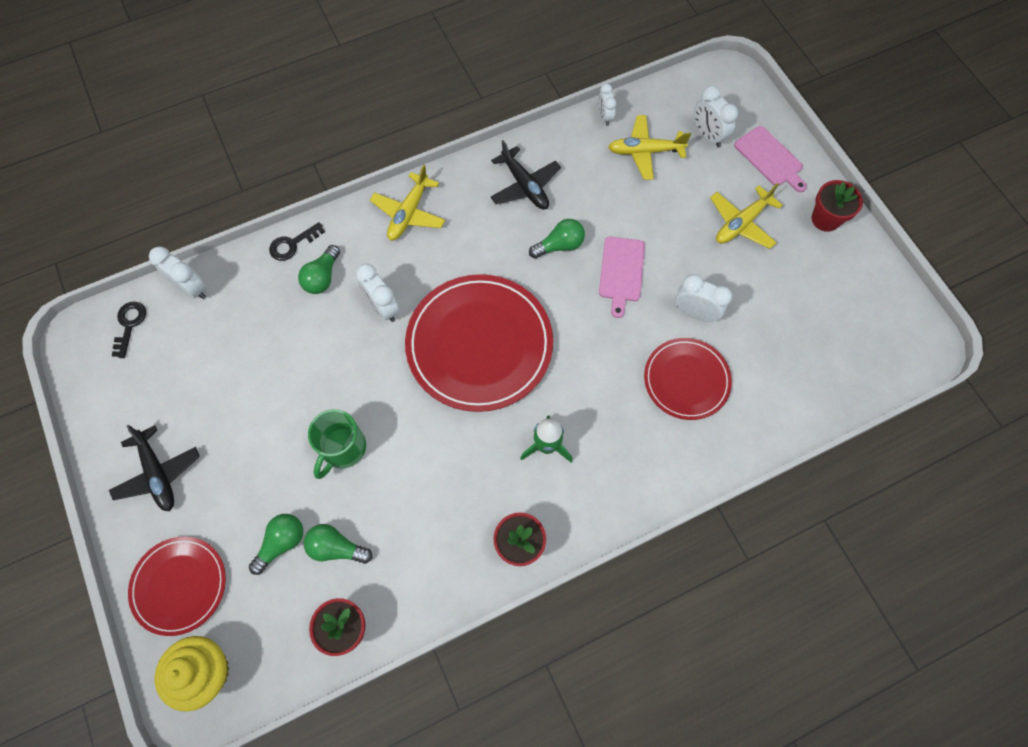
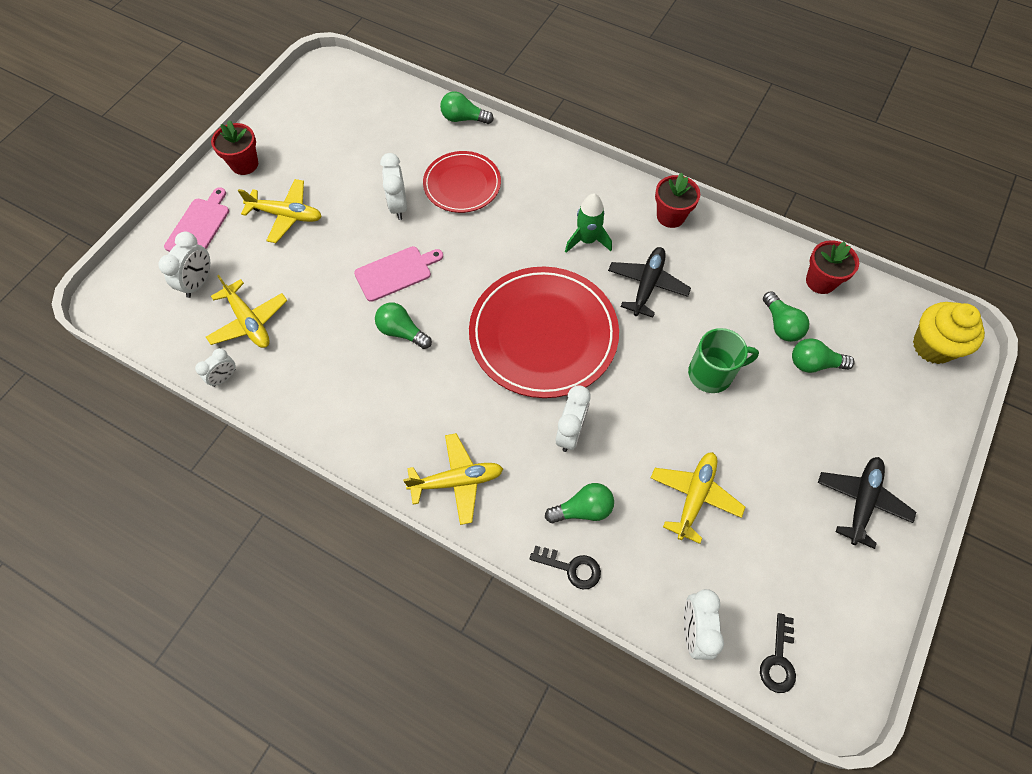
camera: 125 degrees left, 5 degrees down
(129, 325) = (778, 659): black key -> black key turned 45 degrees counterclockwise
(179, 585) = (909, 411): red plate -> none
(267, 356) = (694, 496): none -> yellow plane
(525, 186) = (354, 398): black plane -> black plane (647, 285)
(775, 433) = (463, 118): none -> green light bulb

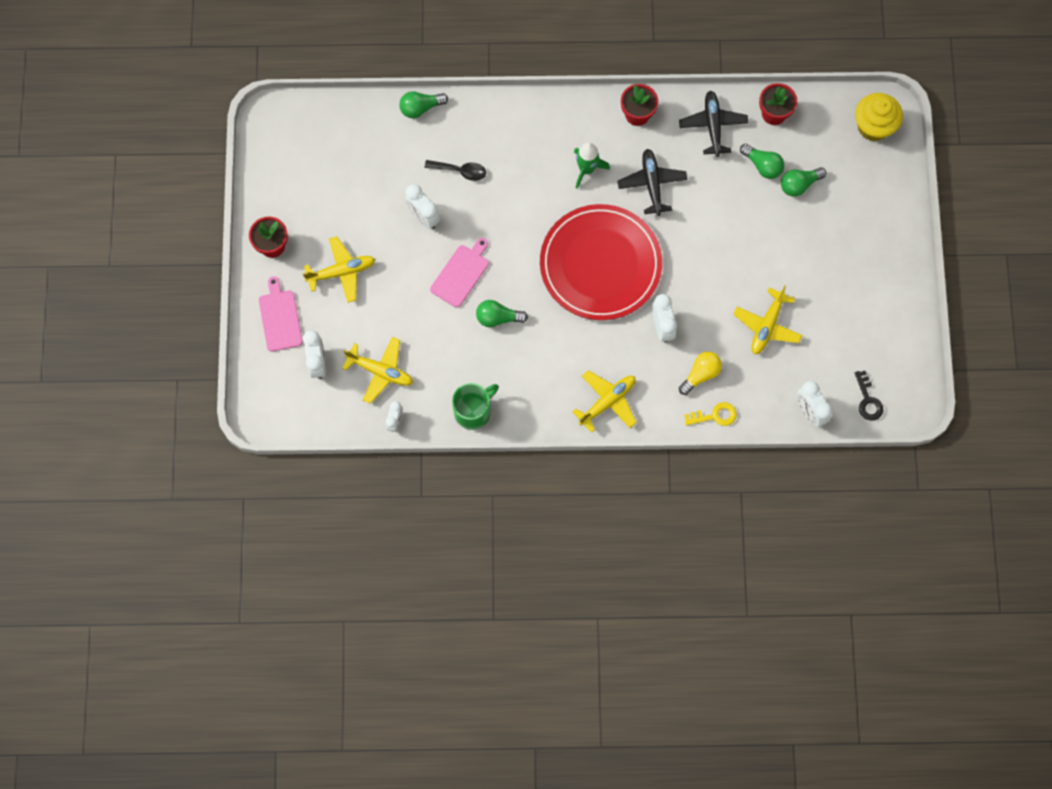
camera: 30 degrees left, 10 degrees up
(462, 184) = (460, 171): red plate -> black spoon
(571, 568) = (714, 416): black key -> yellow key
(583, 509) = (700, 374): green light bulb -> yellow light bulb
(694, 496) = (767, 326): yellow plane -> yellow plane turned 150 degrees counterclockwise
(712, 373) = (734, 230): green mug -> green mug (473, 411)
(861, 501) = (873, 270): black plane -> black plane (712, 125)

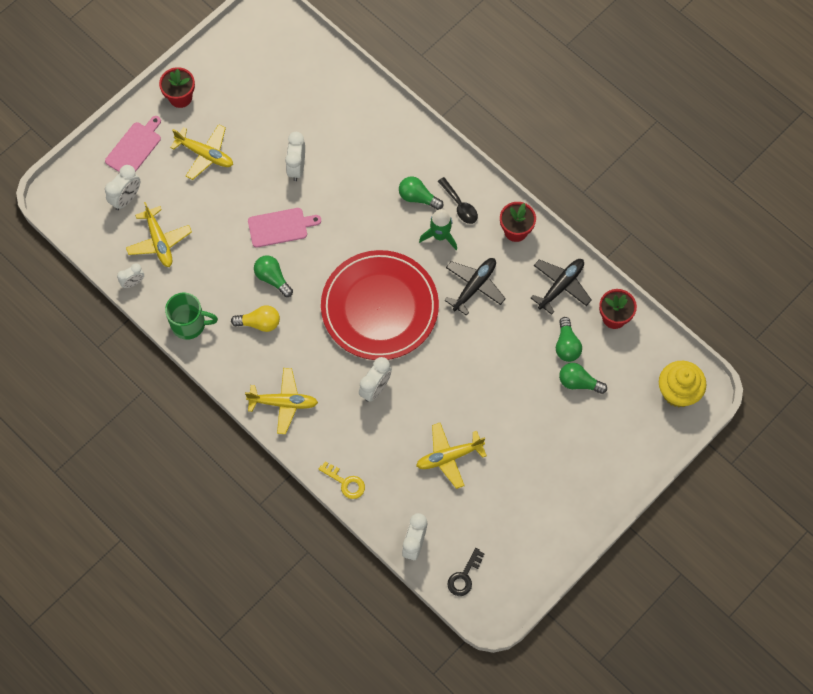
camera: 45 degrees right, 5 degrees down
(420, 108) = (373, 95): green light bulb -> green light bulb (418, 197)
(460, 171) = (354, 160): black spoon -> black spoon (460, 205)
(700, 374) = (366, 445): yellow light bulb -> yellow light bulb (259, 323)

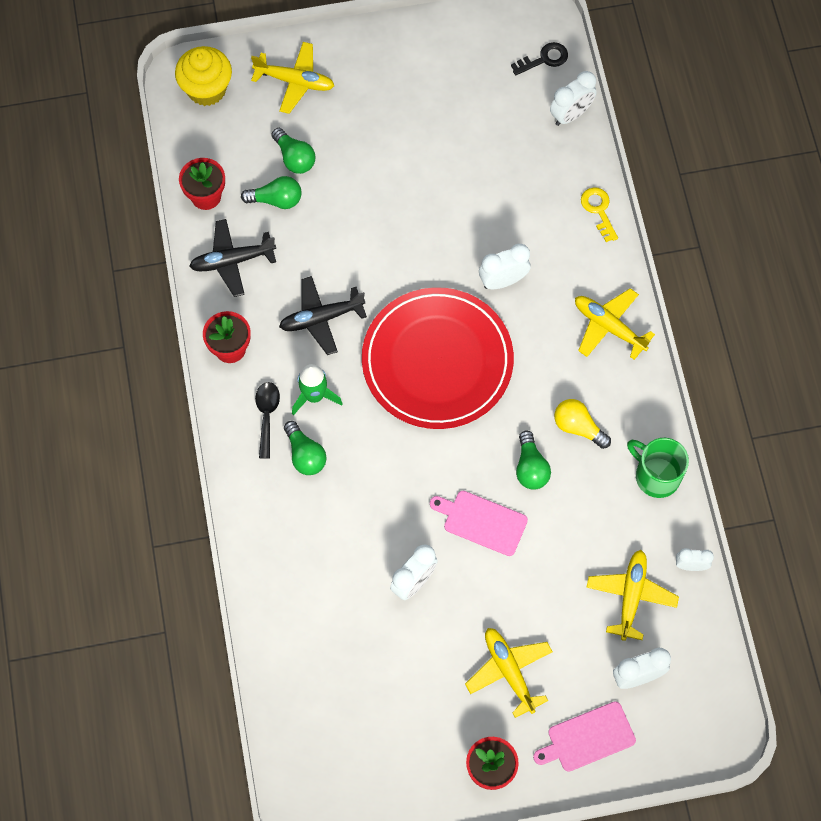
camera: 145 degrees left, 0 degrees up
(449, 457) = (478, 170): yellow plane -> yellow plane (295, 81)
(566, 345) = (276, 200): green light bulb -> green light bulb turned 60 degrees clockwise

